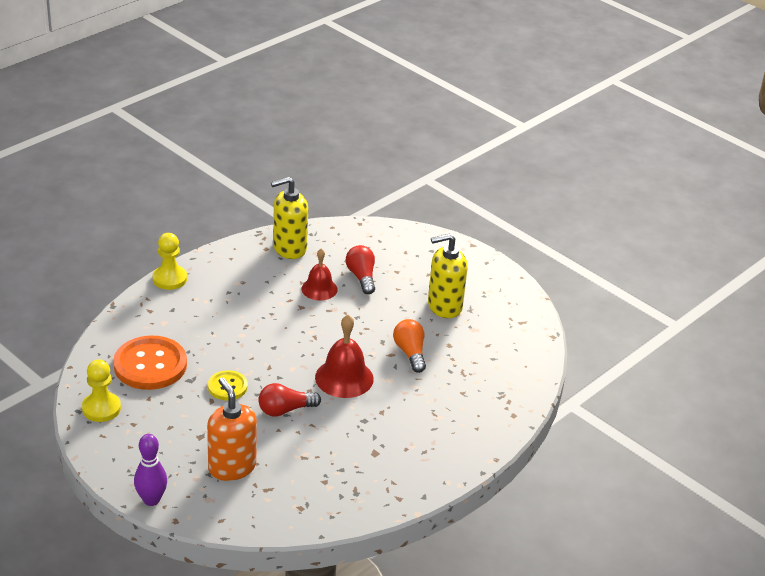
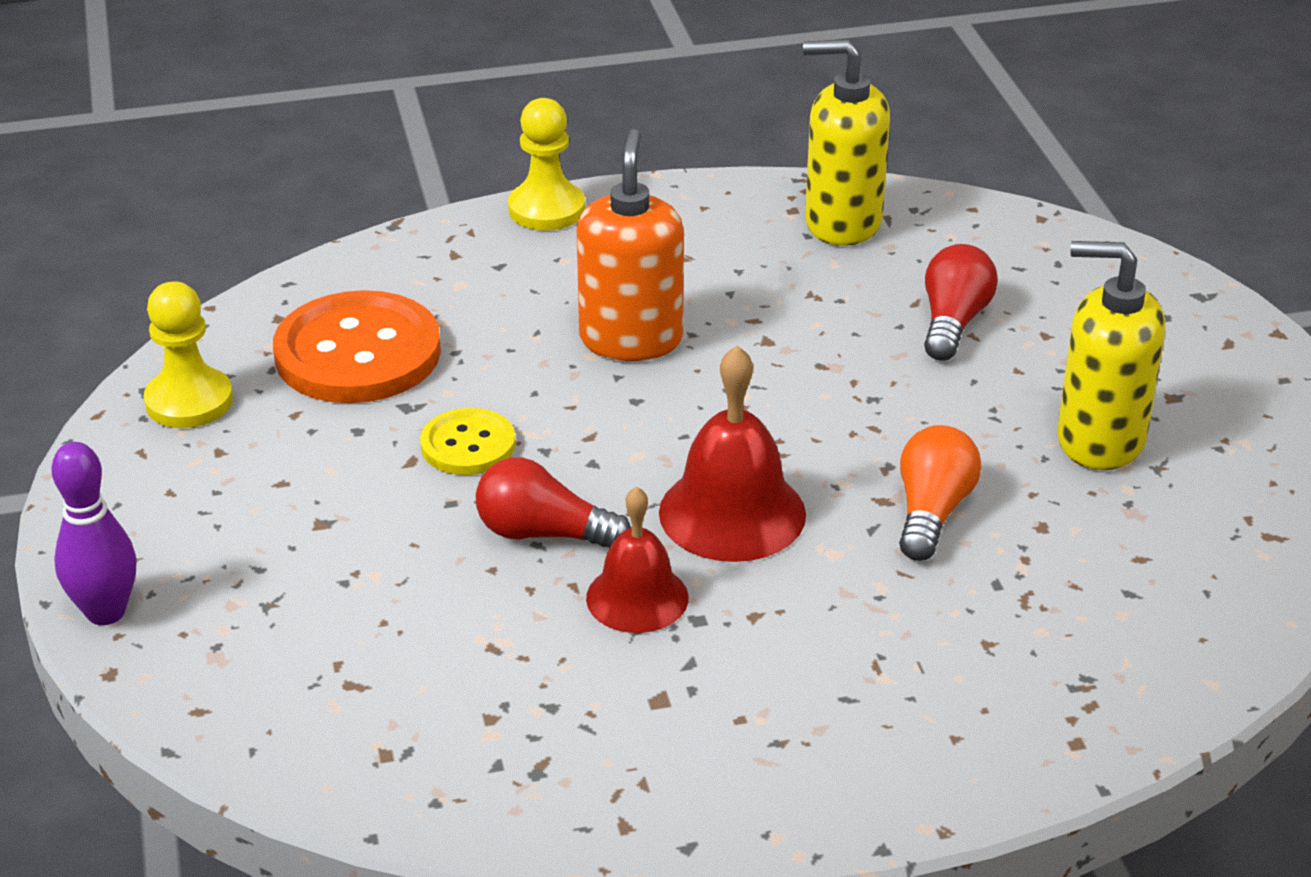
camera: 35 degrees right, 0 degrees up
(232, 467) = (324, 609): orange soap dispenser -> orange soap dispenser (631, 339)
(319, 289) = (837, 317): red bell -> red bell (637, 597)

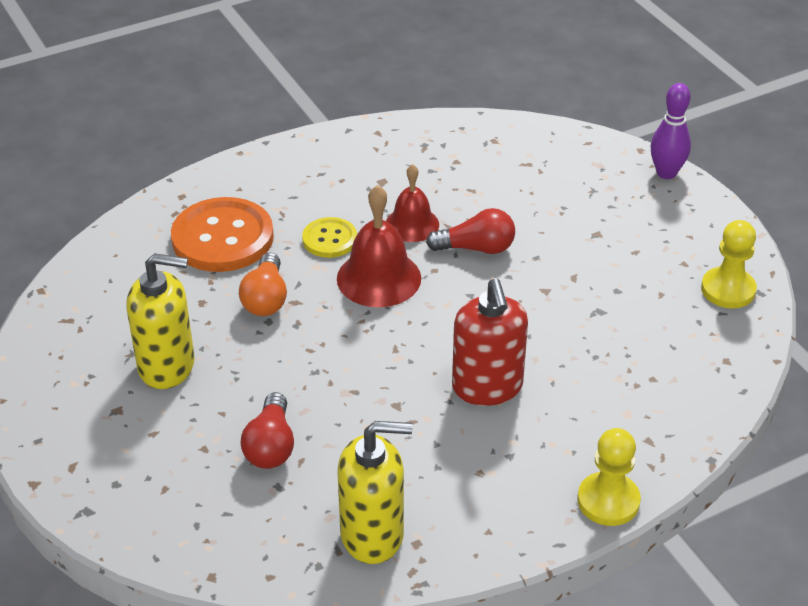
camera: 165 degrees right, 5 degrees up
(358, 353) = (655, 342): orange button -> orange button (222, 238)
(468, 445) = (547, 292): yellow button -> yellow button (329, 239)
(631, 339) = (487, 387): orange soap dispenser -> red soap dispenser

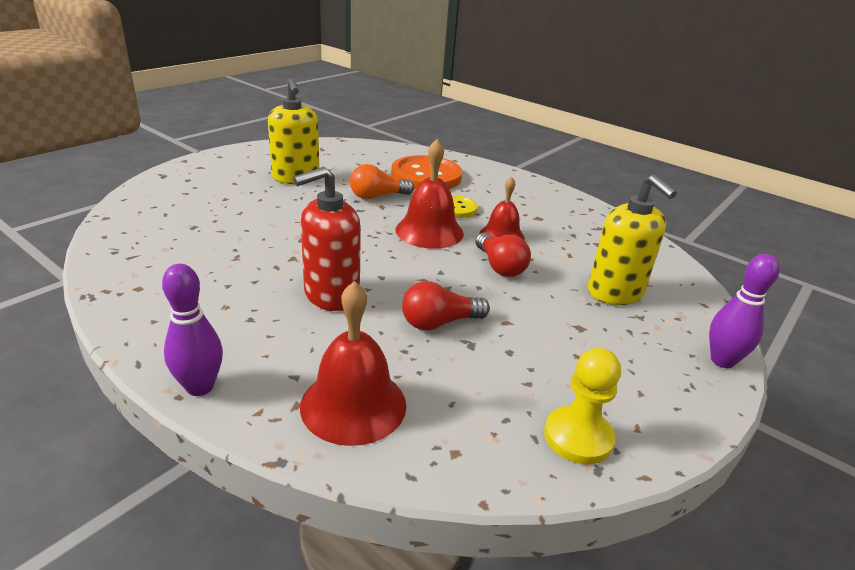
camera: 65 degrees right, 10 degrees down
(270, 446) = (232, 218): red light bulb -> red light bulb (439, 323)
(373, 535) = (146, 268): yellow soap dispenser -> yellow soap dispenser (615, 293)
(608, 501) = (200, 387): yellow pawn -> purple bowling pin
(659, 405) = (353, 405): none -> red bell

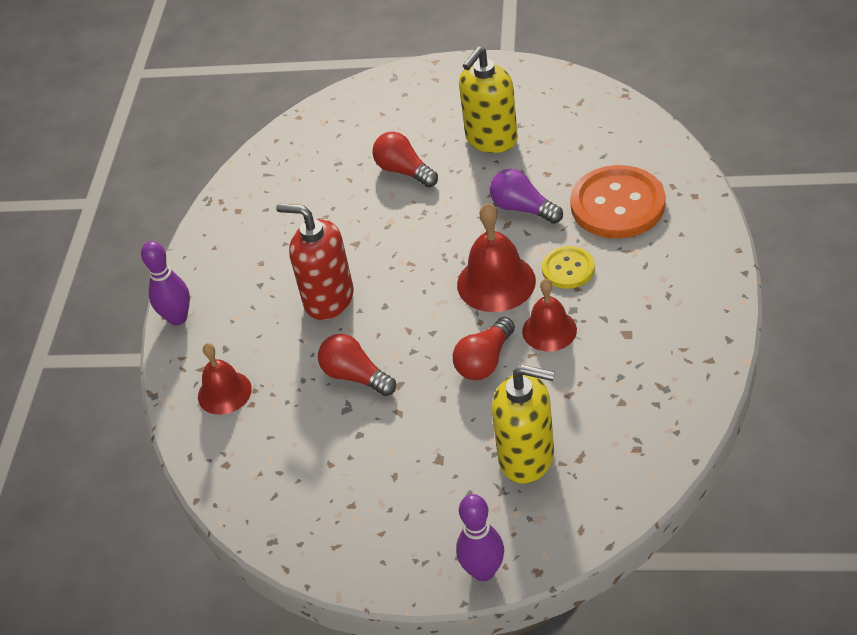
camera: 65 degrees right, 15 degrees up
(260, 211) = (404, 171): none -> red light bulb
(353, 405) = (224, 392): red bell -> red bell, size x0.67
(377, 196) = (523, 208): orange light bulb -> purple light bulb
(578, 437) = (294, 517): yellow pawn -> none
(615, 293) = (527, 457): yellow soap dispenser -> yellow soap dispenser turned 105 degrees counterclockwise

